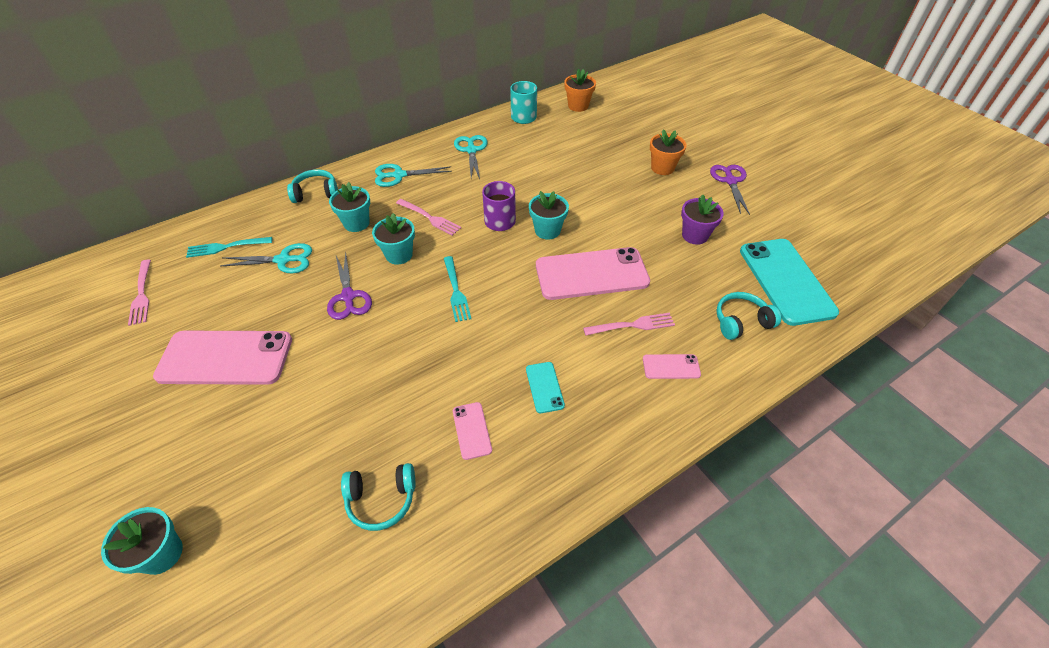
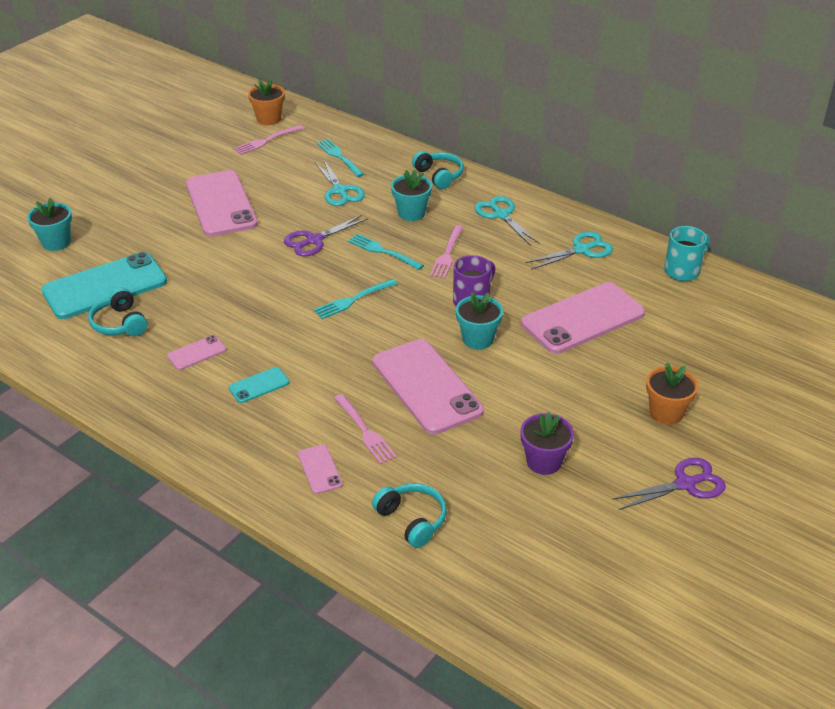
camera: 70 degrees right, 10 degrees down
(399, 255) = (383, 251): turquoise flower pot -> turquoise fork
(550, 173) = (583, 318): none -> pink phone
(578, 106) = (749, 311): orange flower pot -> orange flower pot (269, 119)
(786, 281) = (506, 557): turquoise phone -> turquoise phone (105, 286)

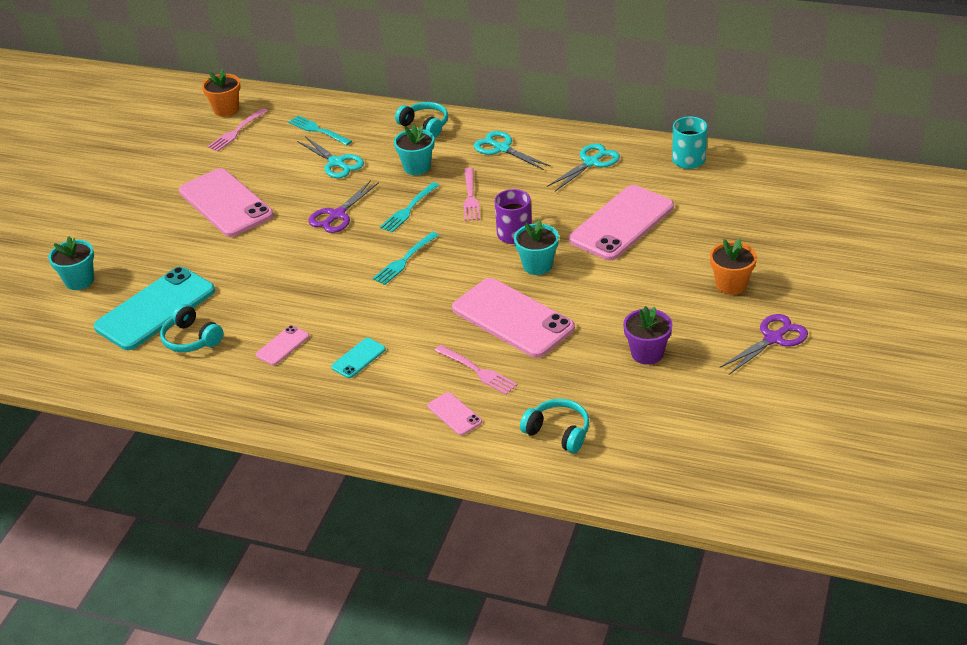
camera: 15 degrees left, 0 degrees up
(383, 251) = (408, 209): turquoise fork -> turquoise fork turned 75 degrees counterclockwise

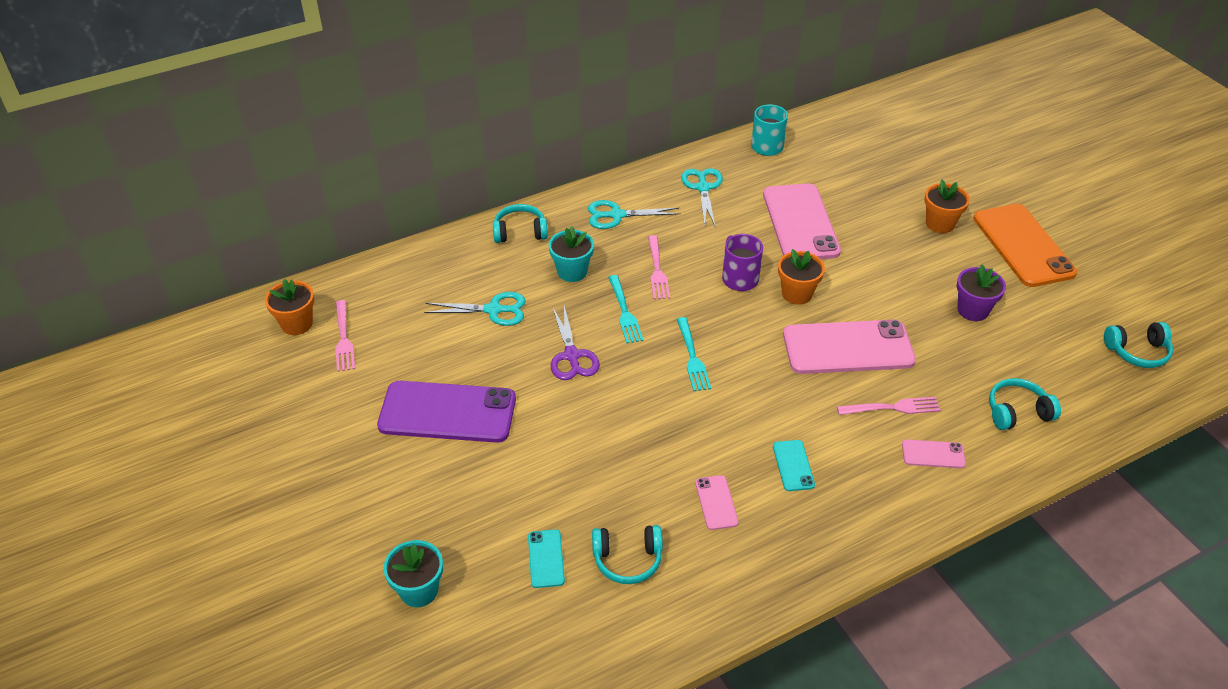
camera: 50 degrees left, 5 degrees up
(155, 309) = (546, 558): turquoise phone -> turquoise phone, size x0.45
(226, 203) = (447, 412): pink phone -> purple phone
(318, 130) = (426, 291): turquoise fork -> none
(470, 197) = (657, 270): pink fork -> pink fork turned 45 degrees clockwise
(537, 265) = (797, 294): turquoise flower pot -> orange flower pot
(728, 462) = (1137, 352): none -> turquoise headphones
(773, 338) = (1023, 245): purple scissors -> orange phone

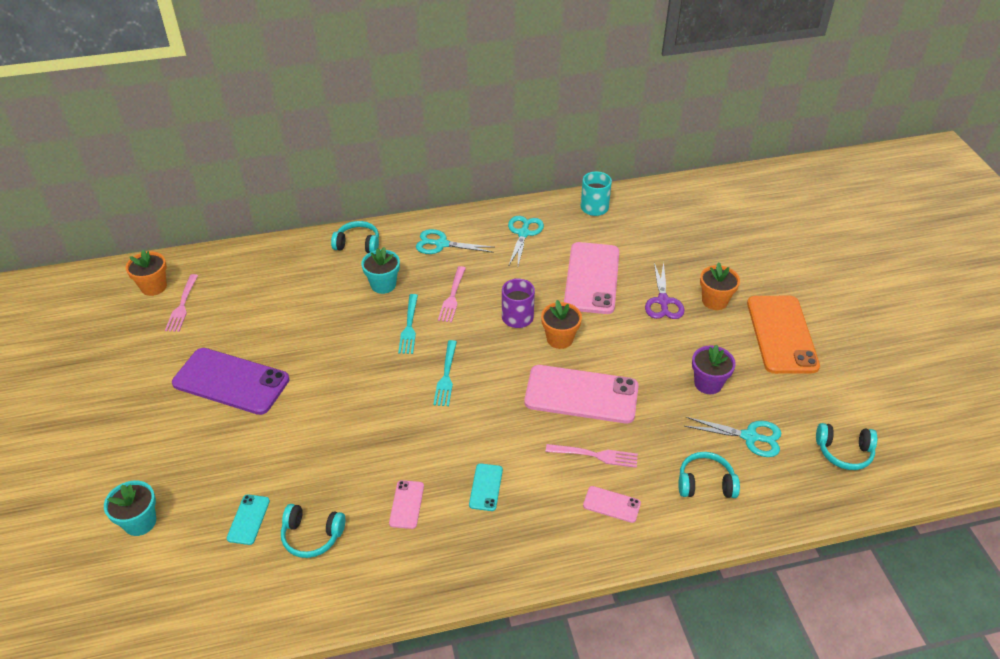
camera: 15 degrees right, 0 degrees up
(493, 310) = (306, 305): turquoise scissors -> turquoise scissors (750, 437)
(572, 356) = (349, 355): purple scissors -> purple scissors (663, 301)

